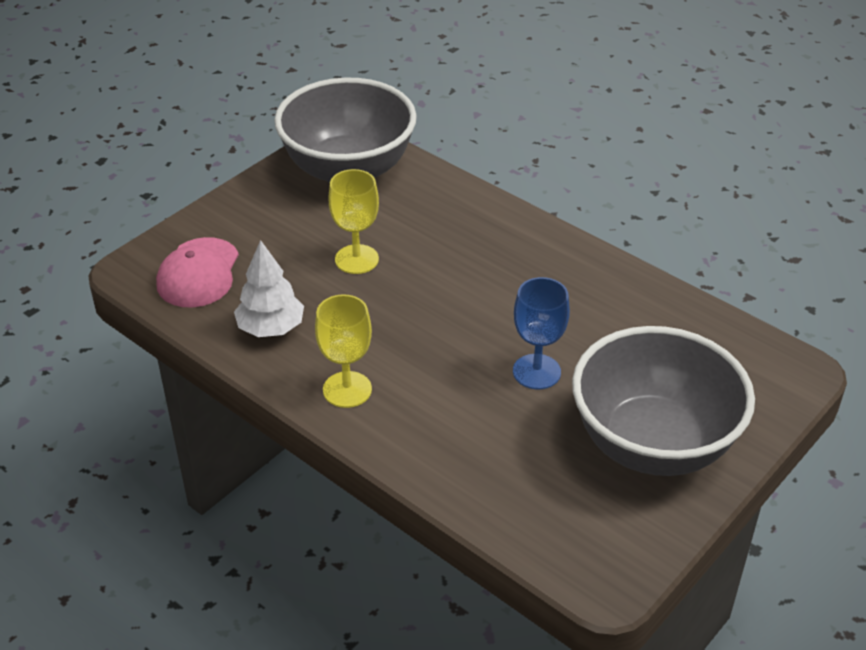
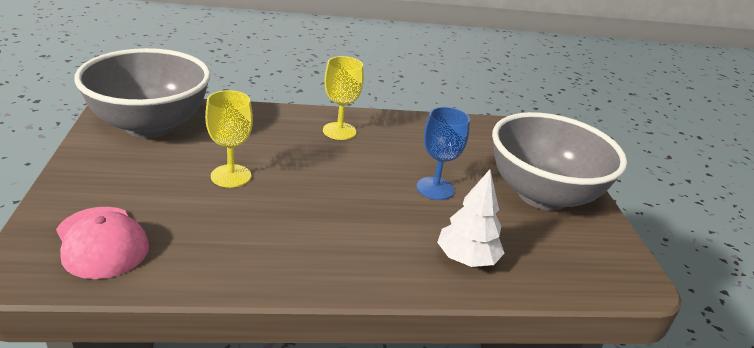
camera: 50 degrees left, 10 degrees down
(271, 328) = (223, 251): white tree -> white tree (466, 259)
(347, 389) = (340, 262): yellow goblet -> yellow goblet (339, 131)

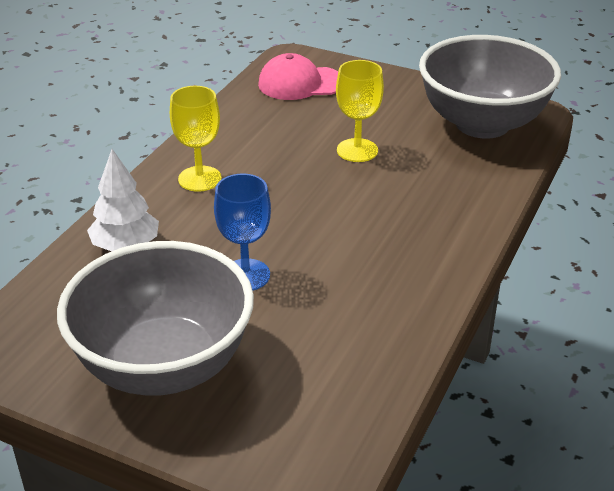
camera: 125 degrees right, 5 degrees up
(339, 131) = (416, 245): yellow goblet -> yellow goblet (199, 179)

